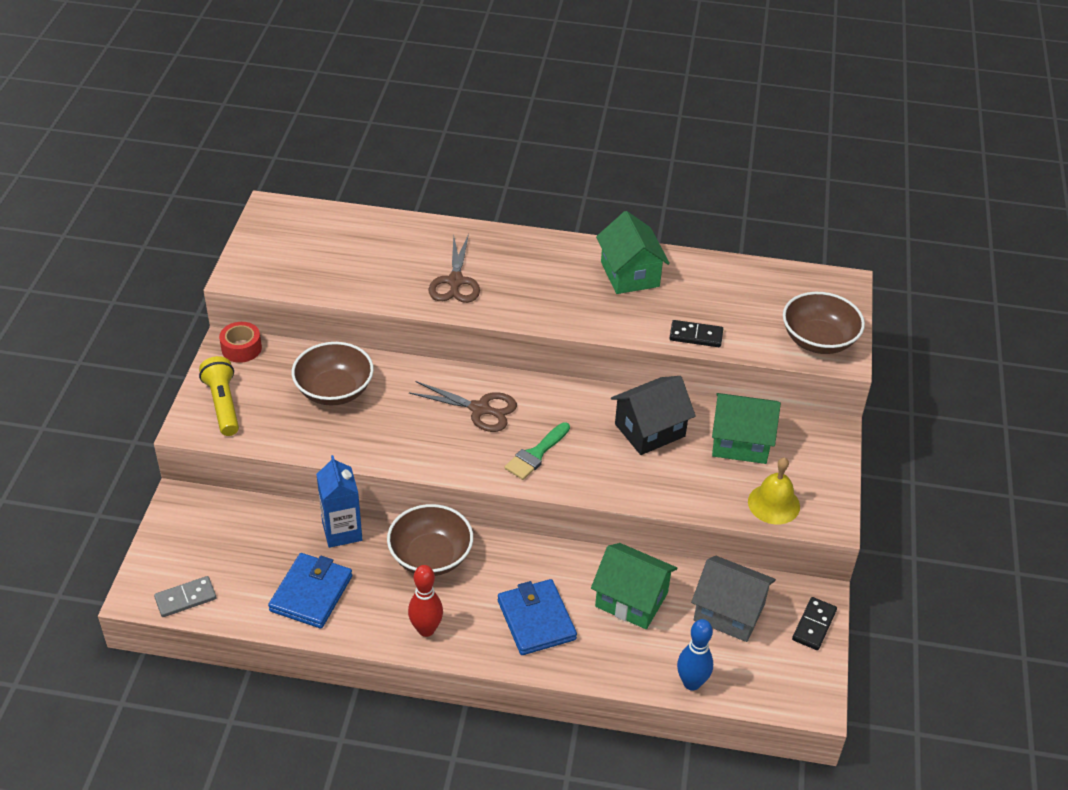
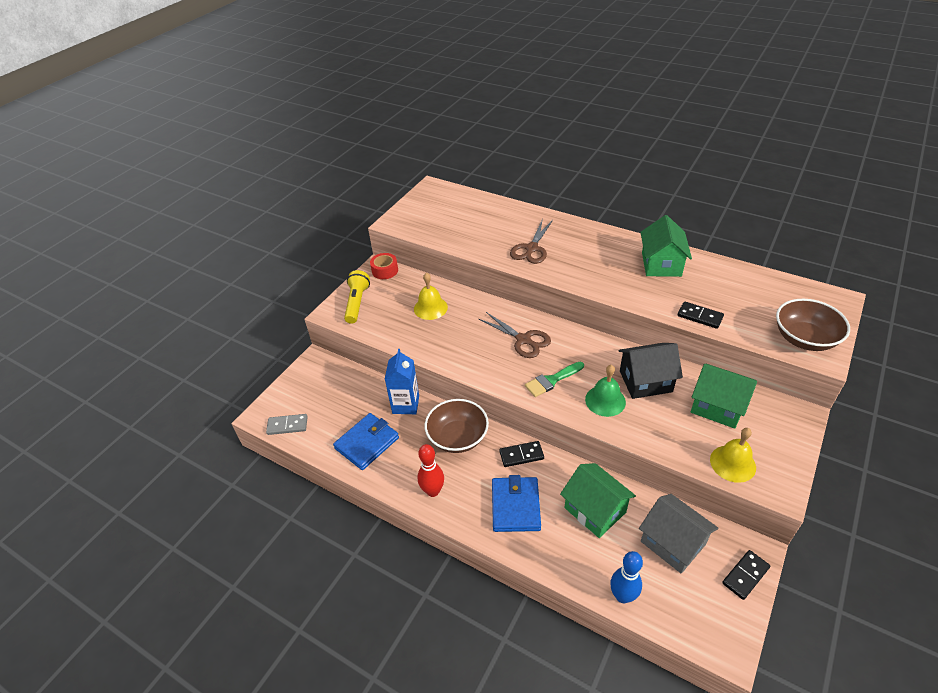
camera: 25 degrees right, 0 degrees up
(334, 390) = (430, 308): brown bowl -> yellow bell
(521, 558) = (521, 455): none -> black domino
(609, 464) = (605, 400): none -> green bell

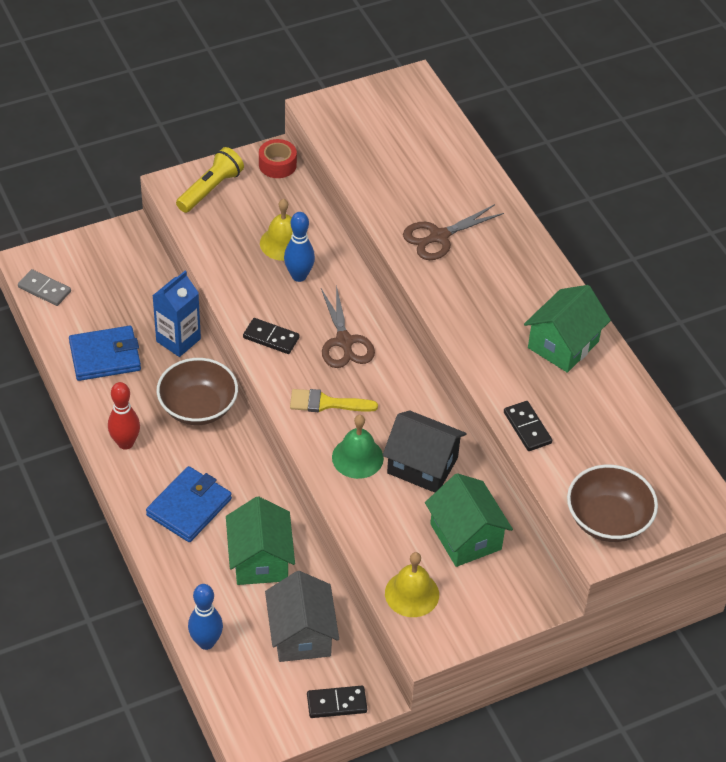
camera: 30 degrees right, 5 degrees up
(458, 320) = (299, 276): none -> blue bowling pin
(521, 455) = (243, 465): black domino -> black domino (271, 338)
(551, 380) = (326, 403): green brush -> yellow brush

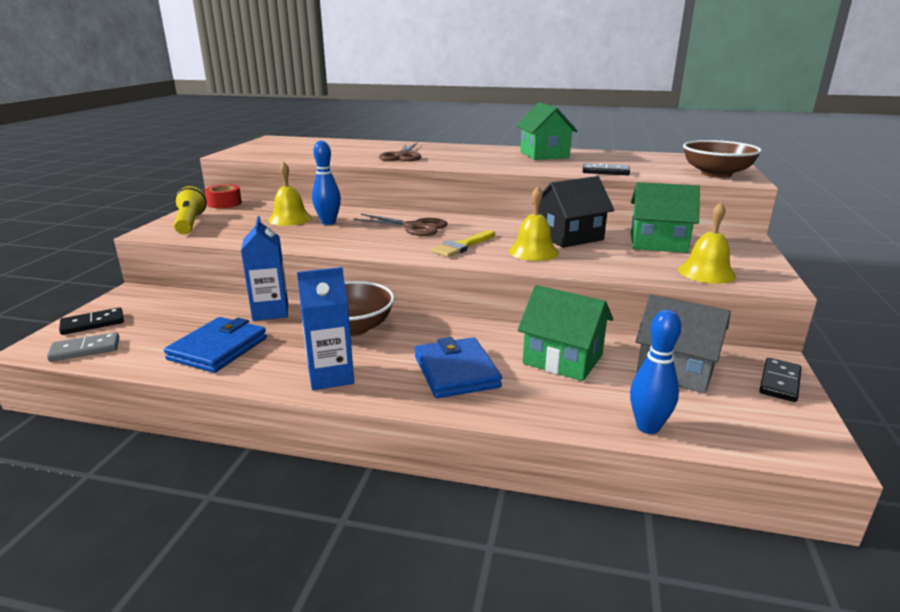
camera: 50 degrees left, 25 degrees down
(125, 443) = (330, 376): red bowling pin -> blue carton
(271, 338) = (365, 244): black domino -> black domino (93, 323)
(357, 457) = (533, 251): green bell -> yellow bell

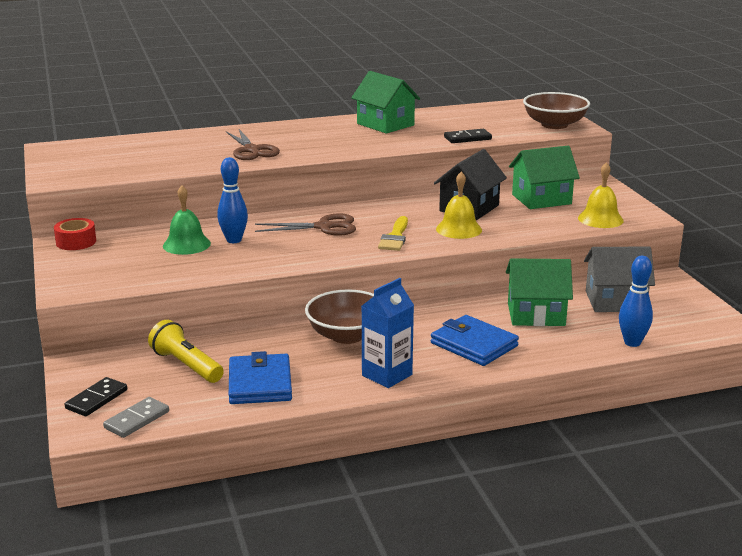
camera: 30 degrees left, 0 degrees up
(190, 223) = (87, 273): yellow flashlight -> yellow flashlight (186, 365)
(270, 312) = (253, 342): blue carton -> none
(290, 219) = (186, 244): yellow bell -> green bell
(779, 382) = (681, 291): black domino -> none

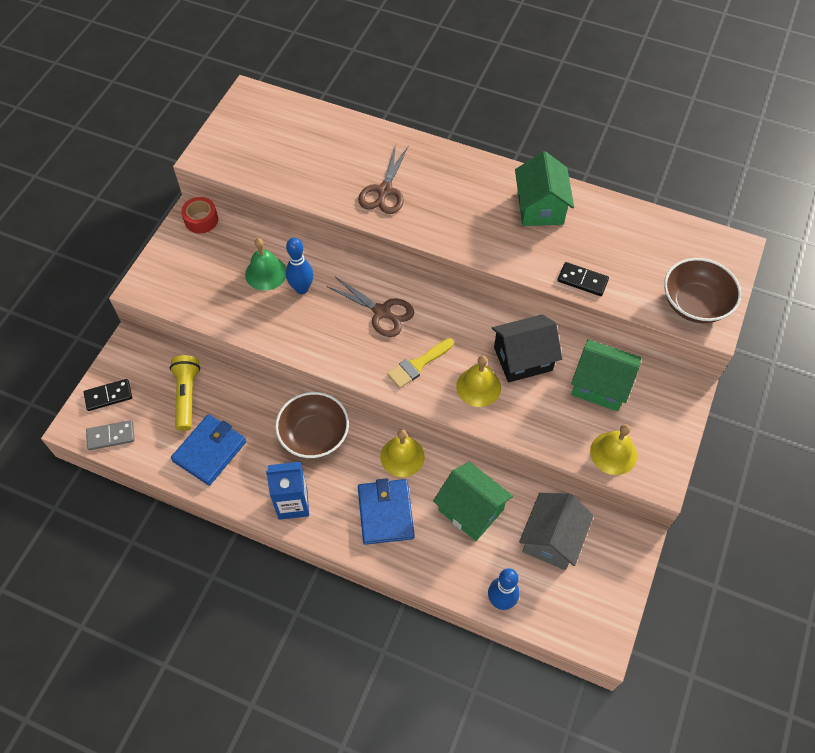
camera: 40 degrees right, 35 degrees up
(439, 314) = (402, 456): none -> yellow bell
(615, 301) = (552, 539): grey house -> grey house turned 75 degrees clockwise

